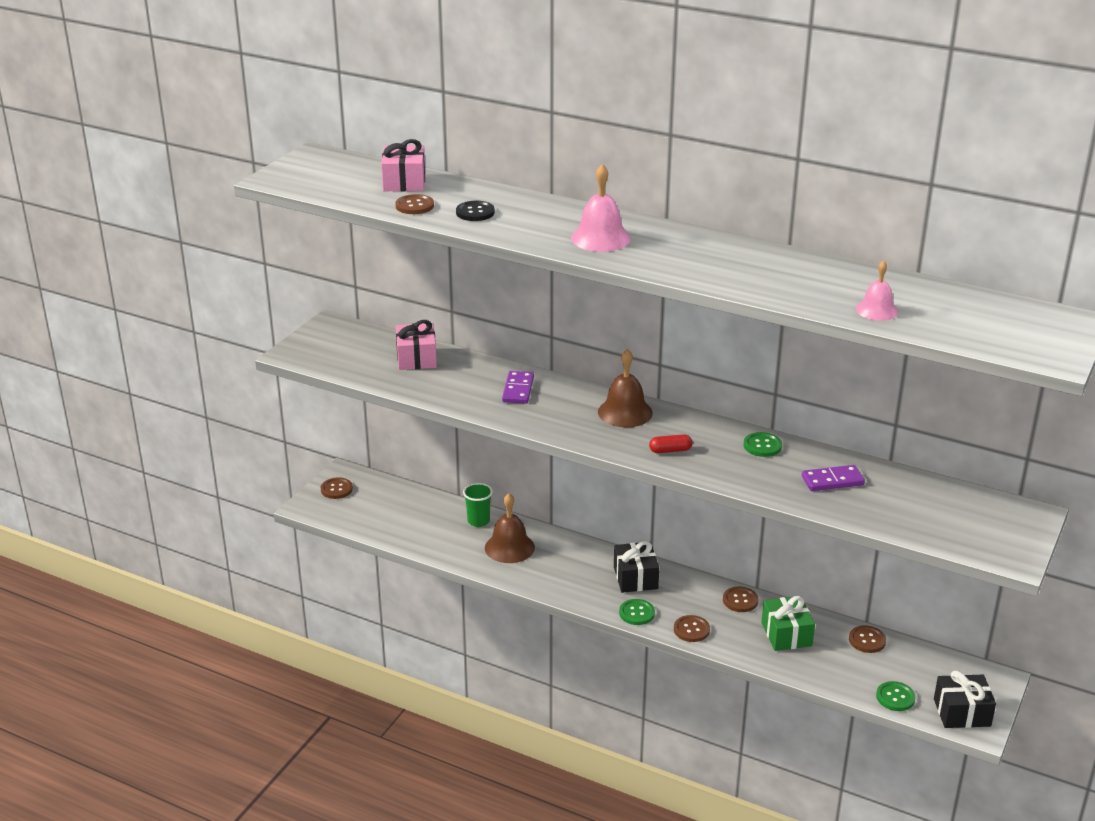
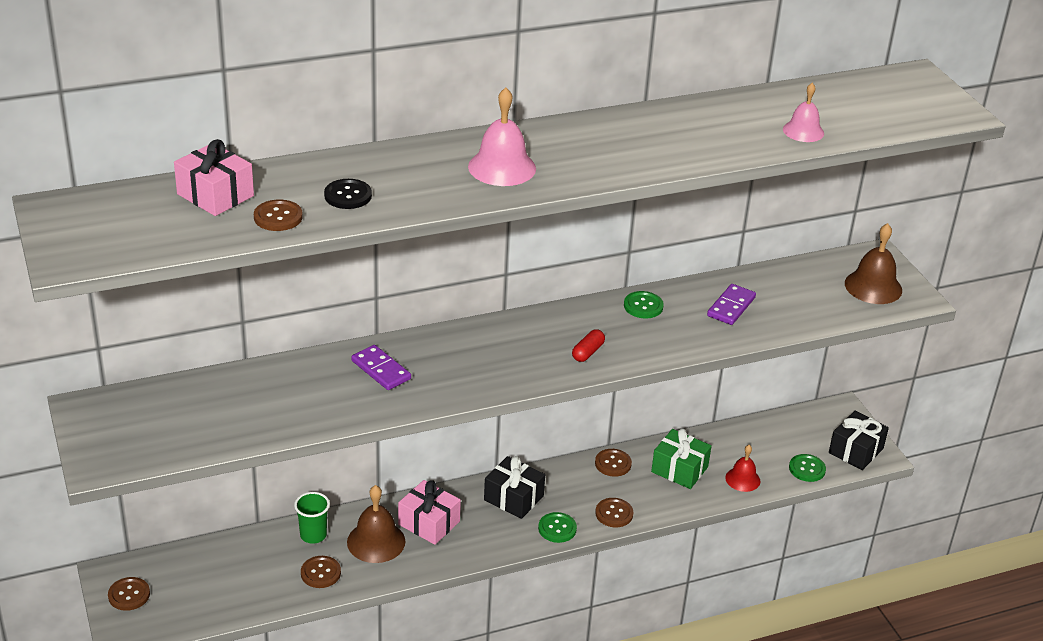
camera: 50 degrees left, 5 degrees up
(416, 358) = (237, 393): pink gift -> pink gift (429, 523)
(625, 412) = (500, 338): brown bell -> brown bell (873, 286)
(828, 670) = (742, 479): none -> red bell
(867, 640) = (734, 436): brown button -> brown button (320, 573)

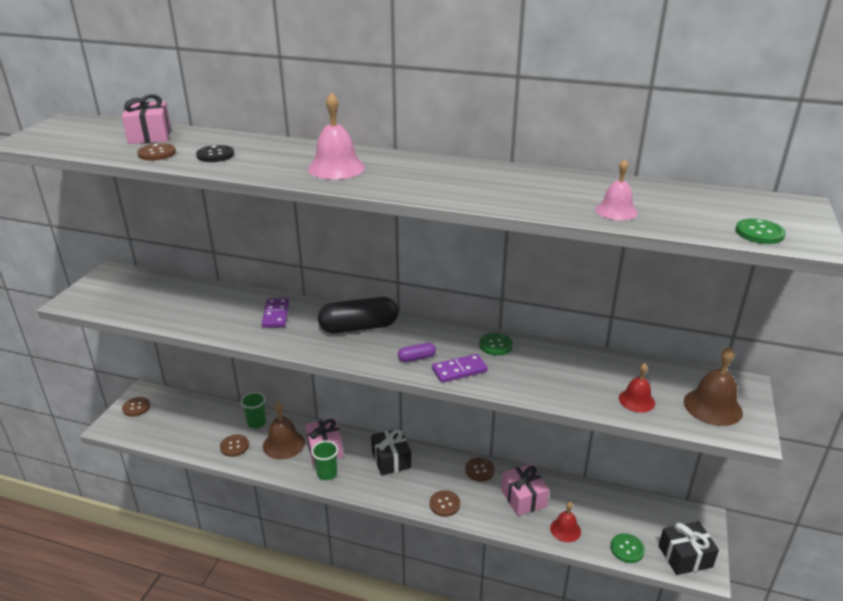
camera: 40 degrees right, 5 degrees down
(462, 546) = (327, 474): none -> green cup
(489, 345) = (359, 327): none -> black capsule
(557, 528) = (396, 494): green button -> green button (759, 233)
(587, 352) = (416, 358): red capsule -> purple capsule
(679, 469) = (523, 498): green gift -> pink gift
(731, 307) = (564, 372): purple domino -> purple domino (459, 370)
(813, 307) = (636, 400): none -> red bell

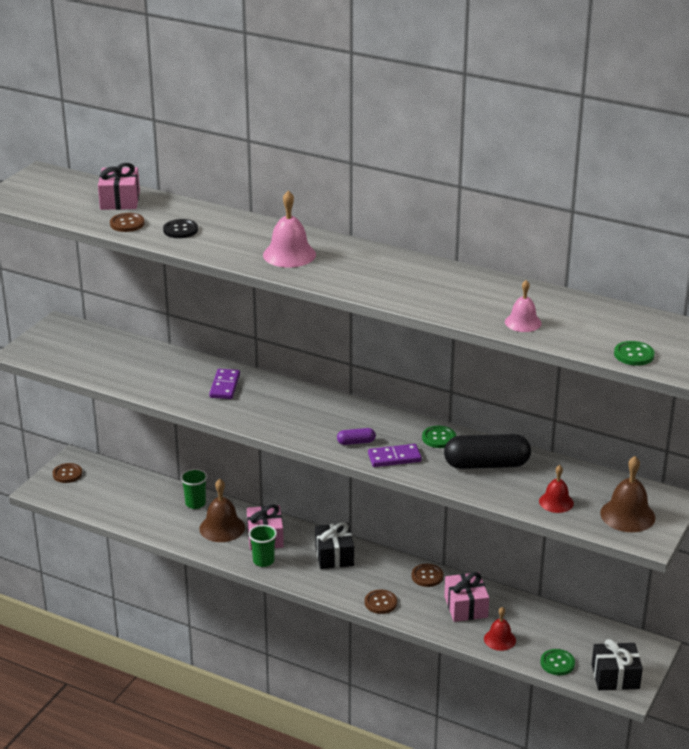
camera: 10 degrees right, 0 degrees up
(234, 446) = (169, 524): brown button -> none
(359, 327) = (306, 407): black capsule -> black capsule (486, 464)

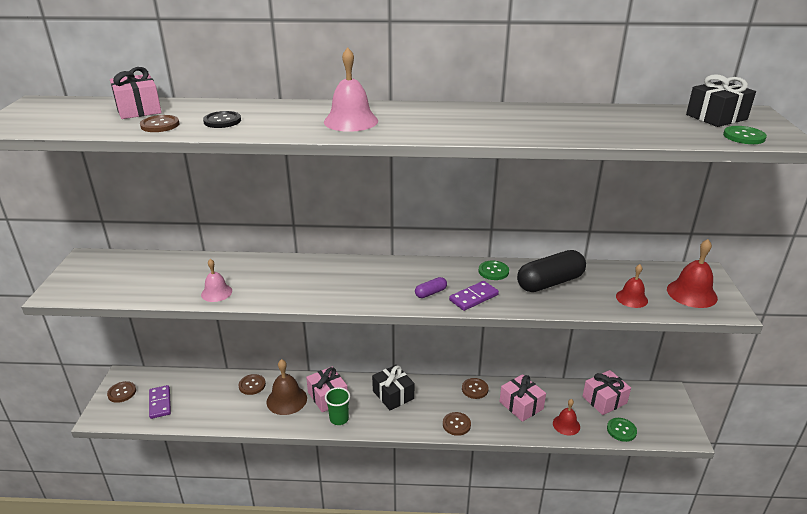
camera: 25 degrees left, 0 degrees up
(195, 503) = (252, 385): green cup -> brown button
(225, 386) = (279, 274): purple domino -> purple domino (160, 403)
(523, 322) = (622, 132): pink bell -> pink bell (216, 292)
(566, 630) = (604, 400): none -> pink gift
(615, 676) = (668, 426): black gift -> black gift (716, 117)
(627, 515) = (691, 293): brown bell -> red bell

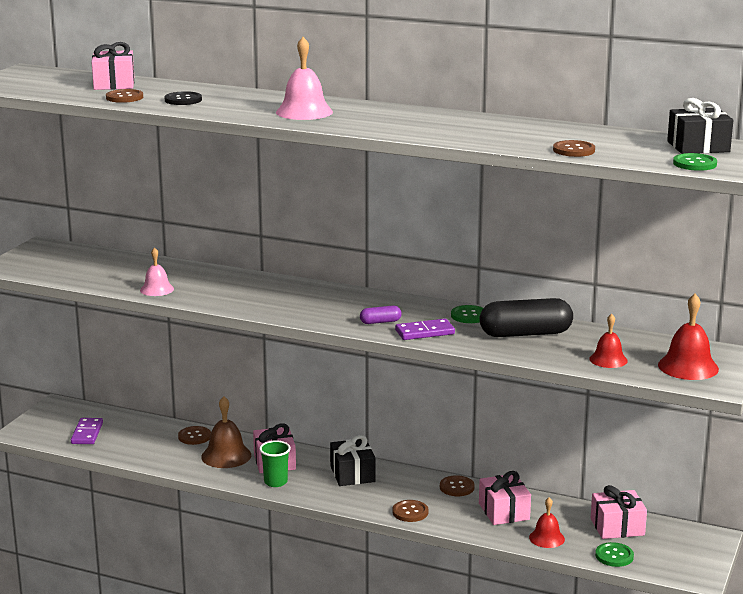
camera: 20 degrees right, 10 degrees down
(122, 392) = (51, 417): brown button -> brown button (574, 150)

